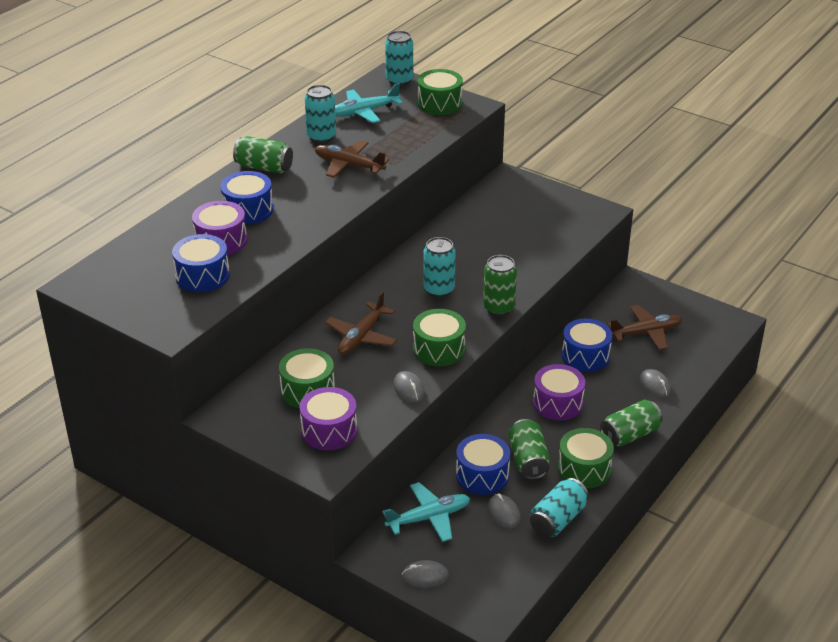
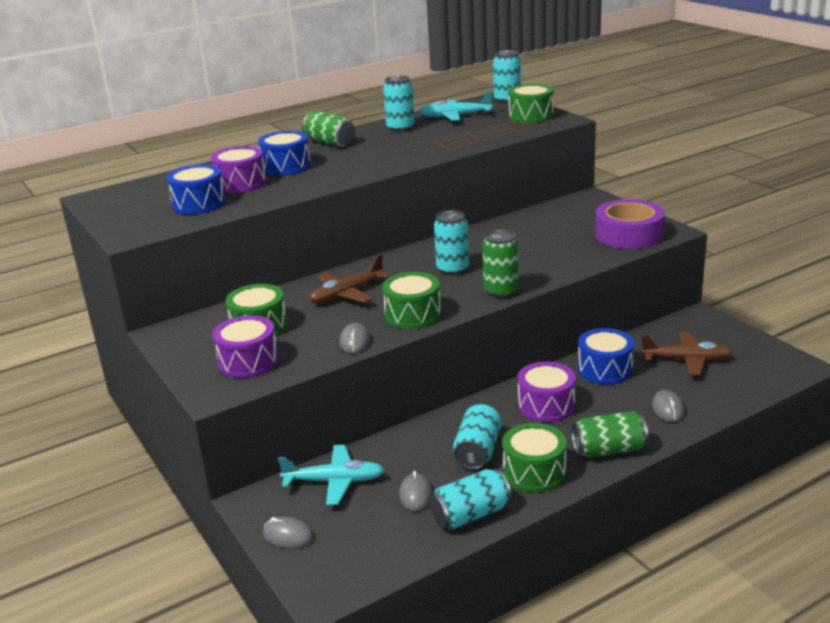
camera: 25 degrees right, 10 degrees down
(349, 165) = (406, 147): brown plane -> none
(482, 475) = (419, 454): blue drum -> none
(528, 460) = (478, 451): green can -> turquoise can
(569, 221) = (628, 234): none -> purple tape

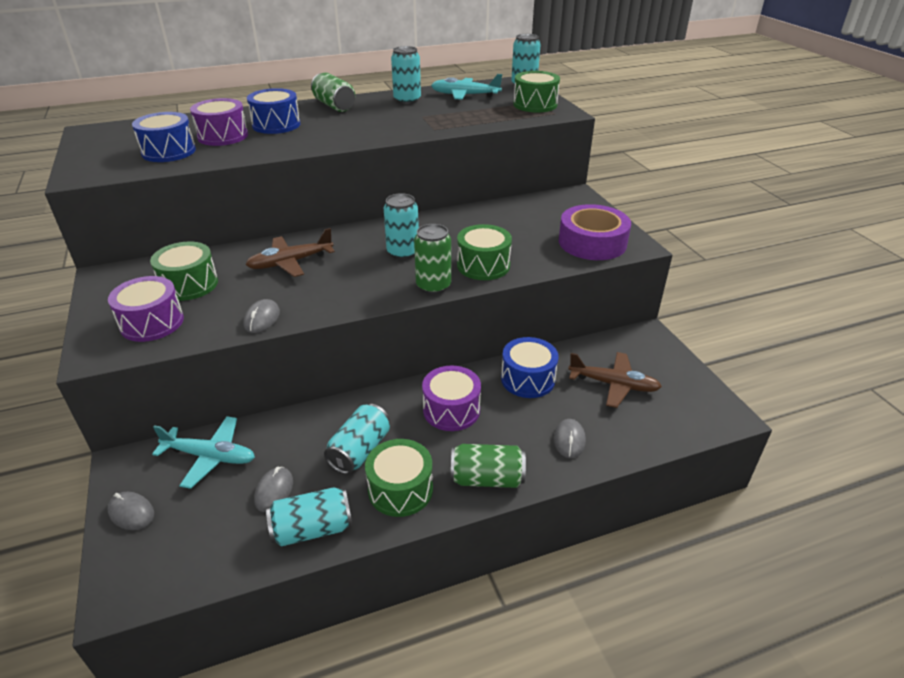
camera: 10 degrees right, 10 degrees up
(413, 315) = (334, 298): green drum -> green drum (483, 265)

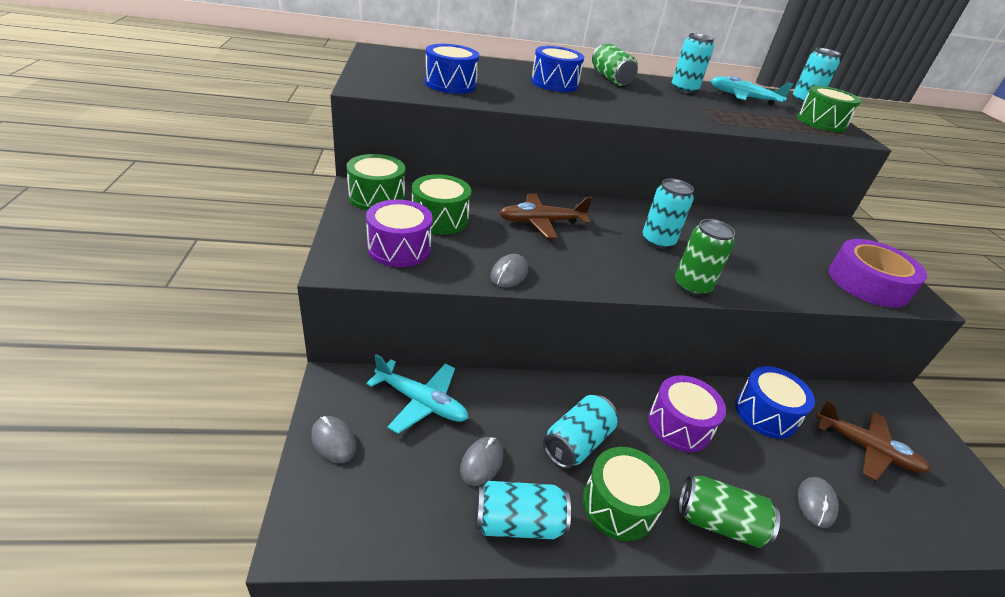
camera: 10 degrees right, 0 degrees up
(223, 136) = (502, 82): purple drum -> none
(483, 265) = (746, 277): green drum -> green drum (376, 197)

